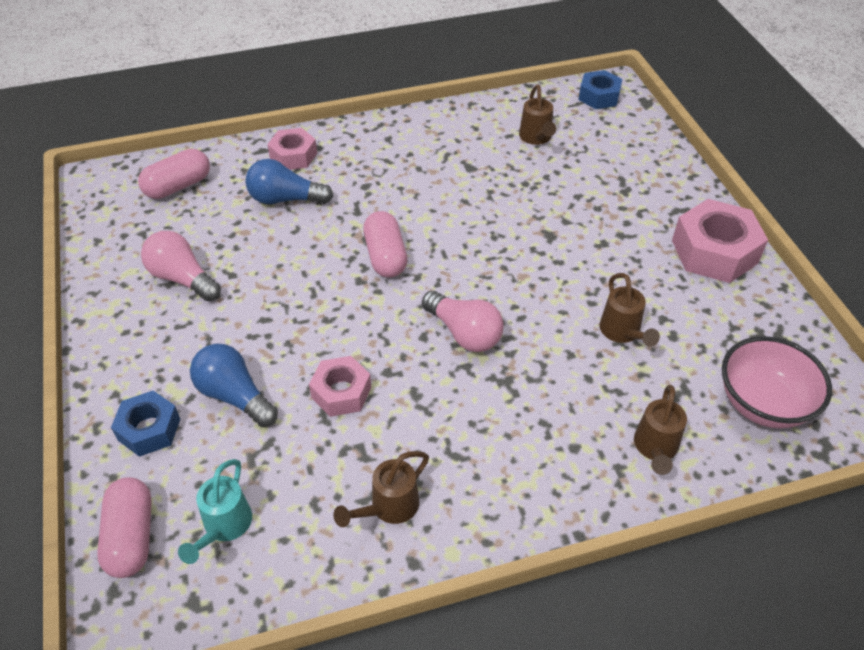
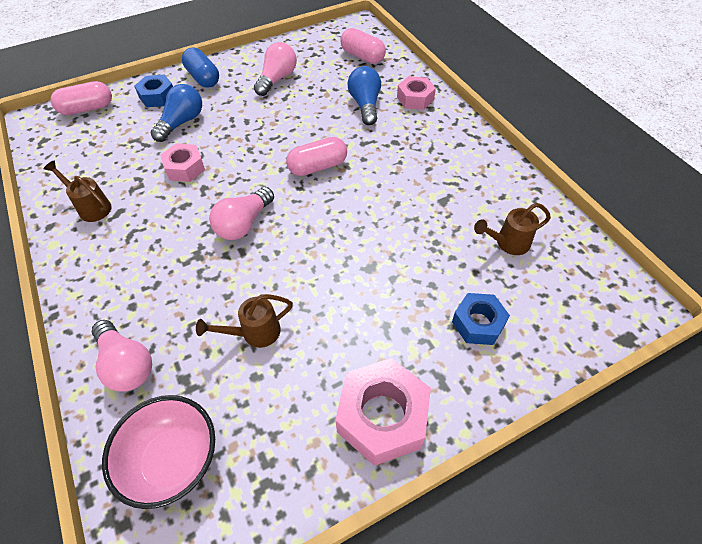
camera: 80 degrees right, 5 degrees up
(129, 367) = (203, 78): none -> blue capsule
(224, 527) = (88, 140): turquoise watering can -> none
(599, 96) = (610, 291): blue nut -> blue nut (478, 323)
(655, 448) = (126, 364): brown watering can -> pink light bulb

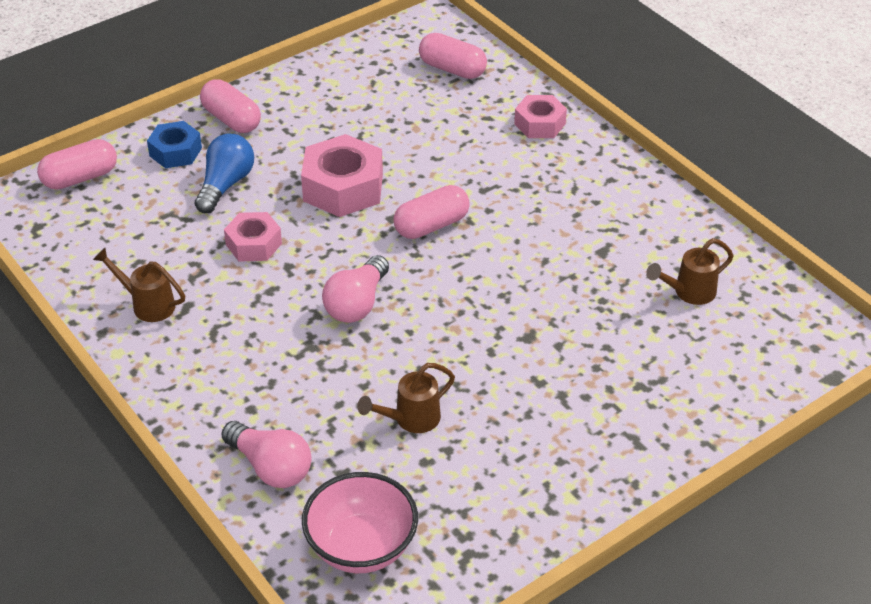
camera: 10 degrees left, 10 degrees down
(203, 78) = (231, 119): blue capsule -> pink capsule
(277, 79) = (339, 112): pink light bulb -> none
(365, 105) = (473, 138): blue light bulb -> none
(382, 416) = (578, 481): pink nut -> pink nut (343, 187)
(478, 323) = (667, 380): blue nut -> none

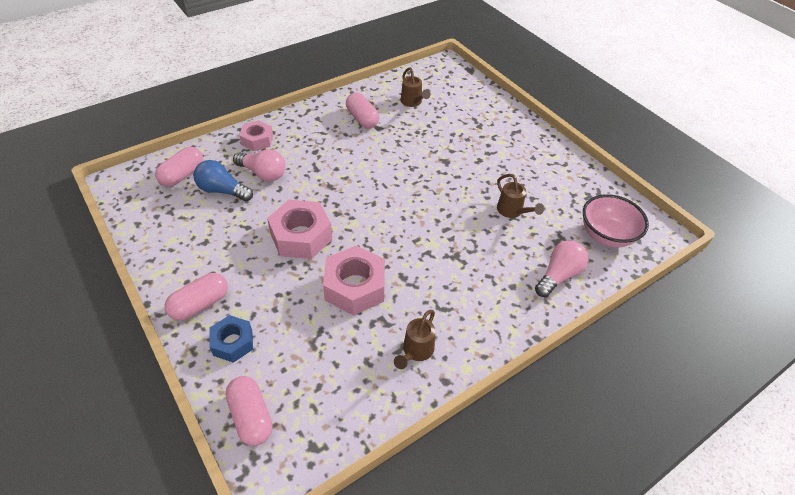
camera: 90 degrees left, 5 degrees up
(225, 185) = (284, 306): blue light bulb -> blue light bulb (222, 190)
(254, 244) = (355, 287): pink nut -> pink nut, size x1.63
(357, 304) = (418, 232): pink light bulb -> pink light bulb (263, 173)
(431, 225) = (347, 194): pink capsule -> pink capsule (362, 119)

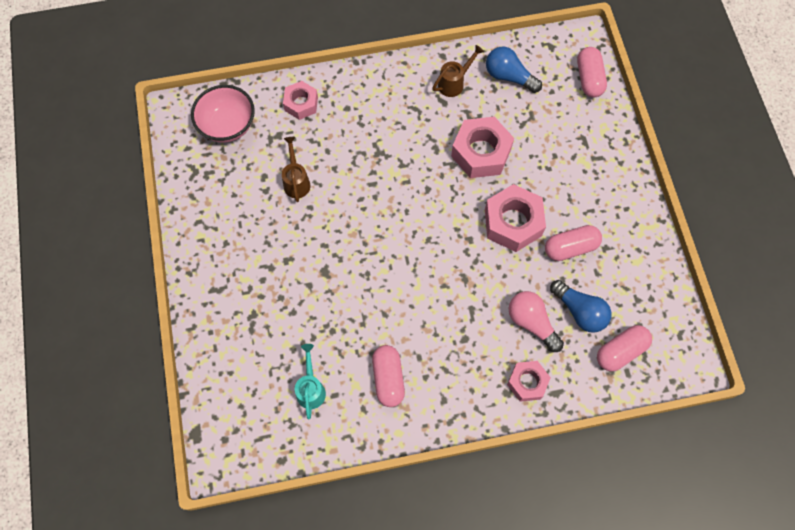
camera: 155 degrees left, 20 degrees up
(200, 304) = (616, 181): pink capsule -> pink capsule (570, 247)
(233, 342) = (594, 137): blue nut -> none
(355, 382) = (509, 76): none -> blue light bulb
(412, 102) = (311, 389): brown watering can -> turquoise watering can
(558, 275) = (301, 104): pink light bulb -> pink nut

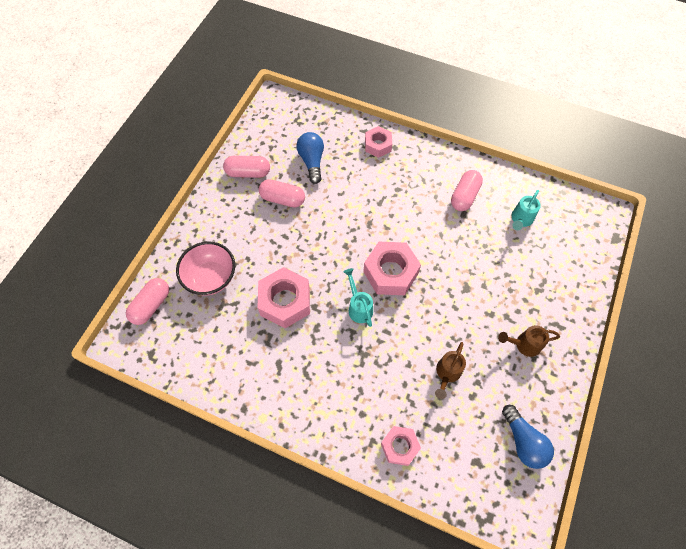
camera: 145 degrees left, 5 degrees down
(228, 125) = (479, 470): pink bowl -> pink bowl (211, 278)
(412, 189) = (359, 307): none -> turquoise watering can
(454, 83) = (256, 375): brown watering can -> brown watering can (524, 344)
(509, 76) = (208, 350): blue light bulb -> blue light bulb (523, 441)
(513, 222) = (306, 238): pink nut -> pink nut (390, 272)
(531, 322) = (347, 173): pink light bulb -> none
(620, 351) = (308, 128): pink capsule -> pink capsule (248, 172)

